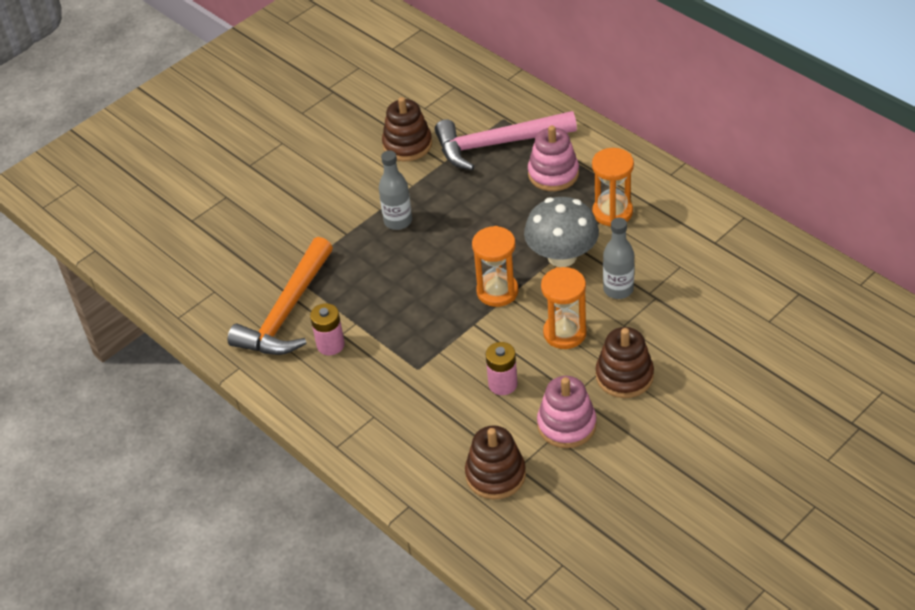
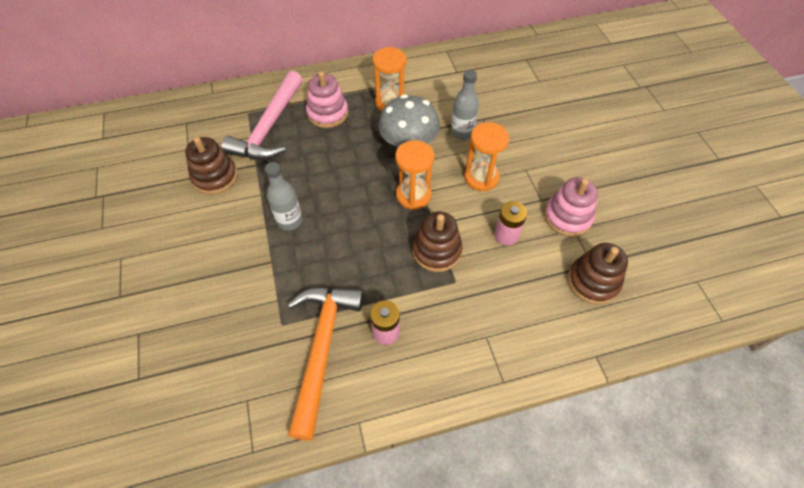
camera: 65 degrees left, 10 degrees up
(287, 312) = (322, 349): orange hammer -> orange hammer turned 135 degrees counterclockwise
(624, 376) = (541, 166): brown stacking toy -> brown stacking toy (436, 251)

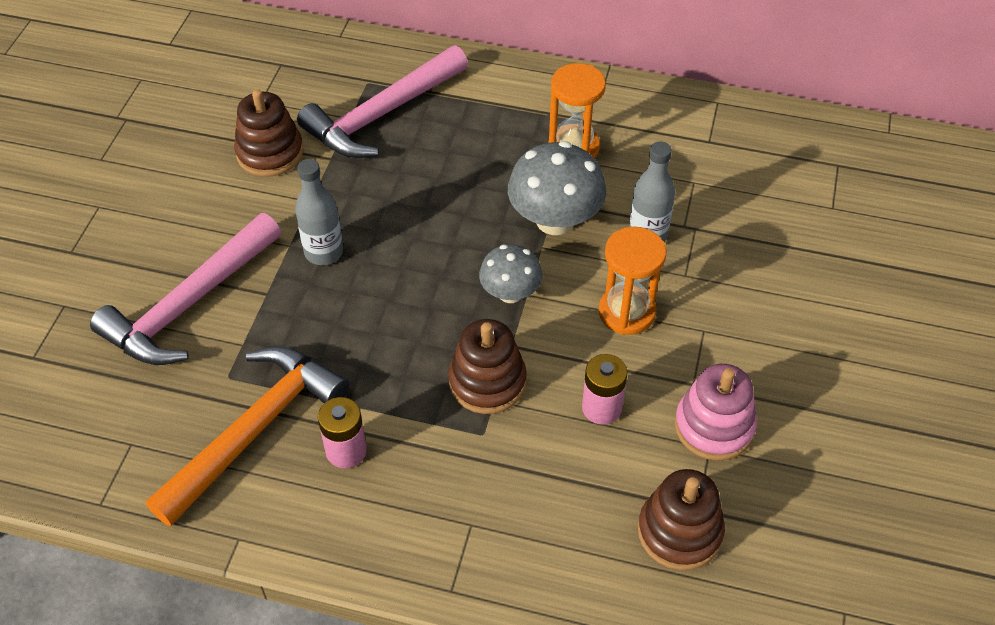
camera: 30 degrees right, 5 degrees down
(225, 291) = (189, 304): none -> pink hammer
(327, 113) = (473, 127): pink stacking toy -> none
(413, 195) = (510, 293): orange hourglass -> grey mushroom

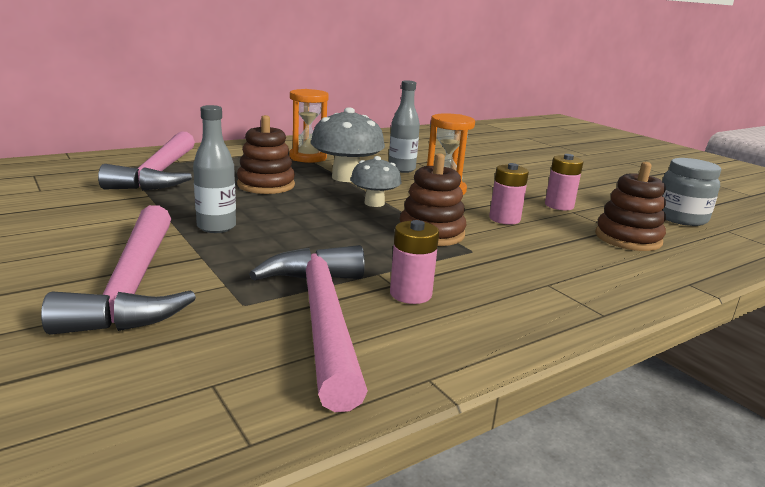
camera: 50 degrees left, 30 degrees down
(255, 430) = (322, 318): orange hammer -> pink hammer
(270, 153) = (88, 205): brown stacking toy -> brown stacking toy (266, 185)
(714, 426) = (559, 205): pink stacking toy -> pink battery
(831, 552) = (680, 218): none -> grey jar

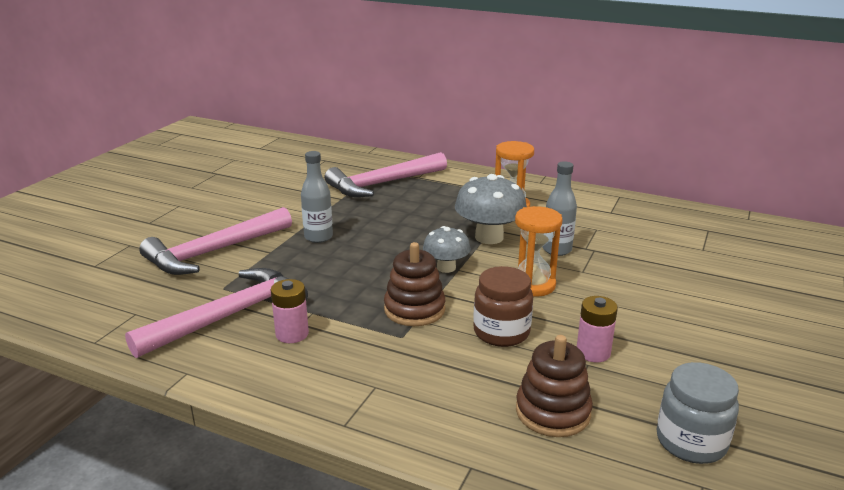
camera: 60 degrees right, 5 degrees up
(266, 185) = (418, 219): brown stacking toy -> none
(504, 219) = (501, 332): pink battery -> brown jar

